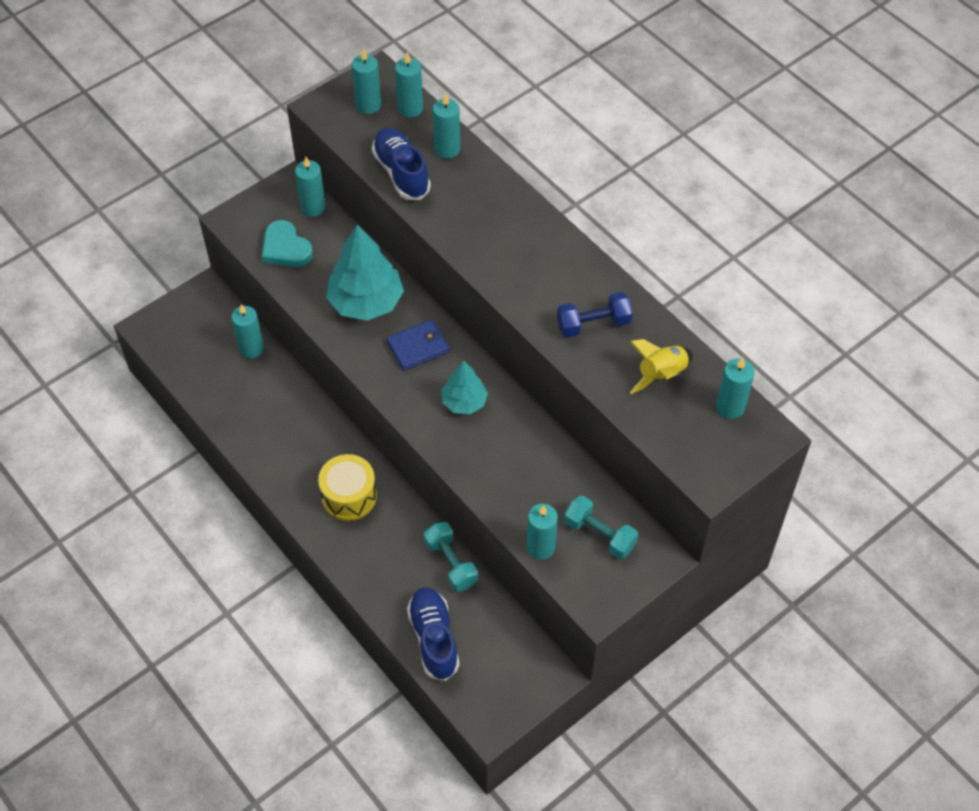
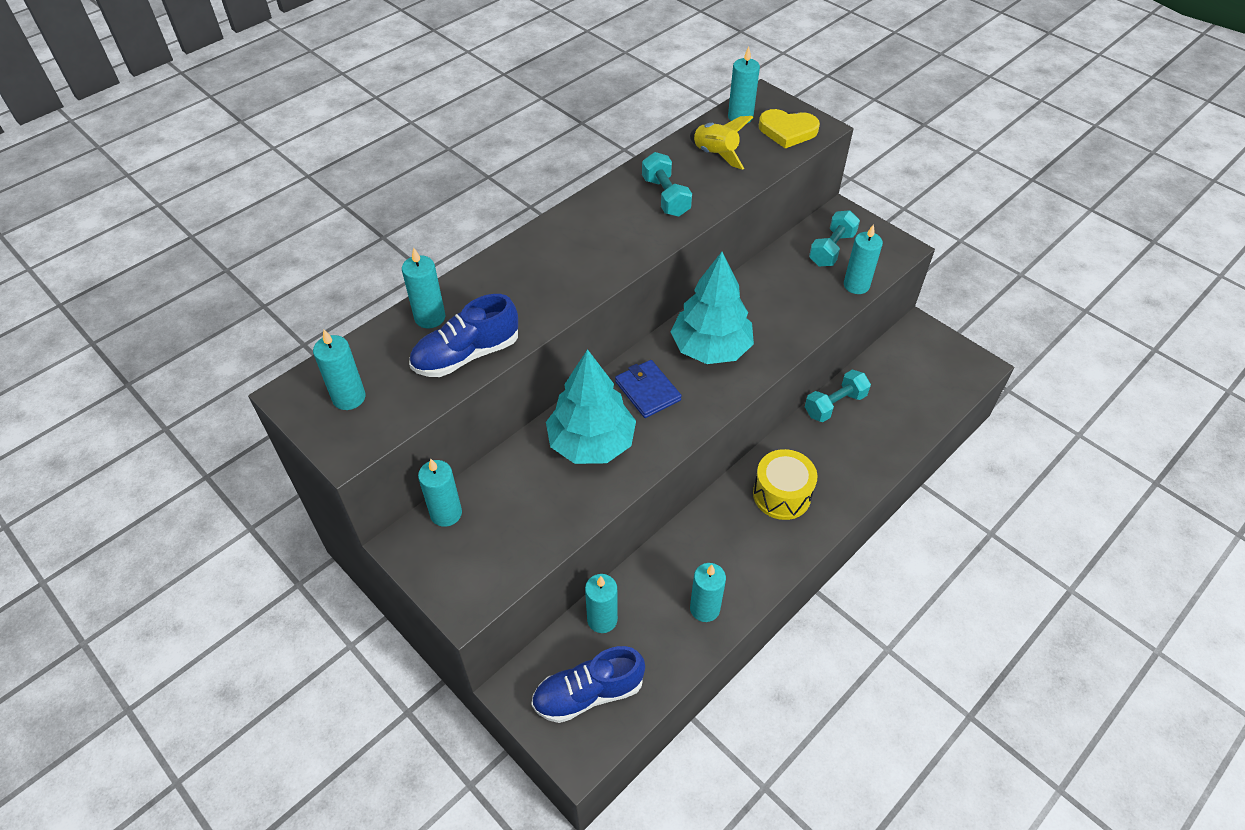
camera: 95 degrees left, 5 degrees down
(285, 248) = (513, 534): turquoise heart -> none
(410, 108) = (359, 356): turquoise candle -> turquoise candle (704, 608)
(434, 638) = (914, 411): blue shoe -> blue shoe (588, 693)
(464, 402) = (711, 348): turquoise tree -> turquoise tree, size x1.72
(593, 324) = (665, 197): blue dumbbell -> turquoise dumbbell
(703, 449) = (787, 131): none -> yellow heart

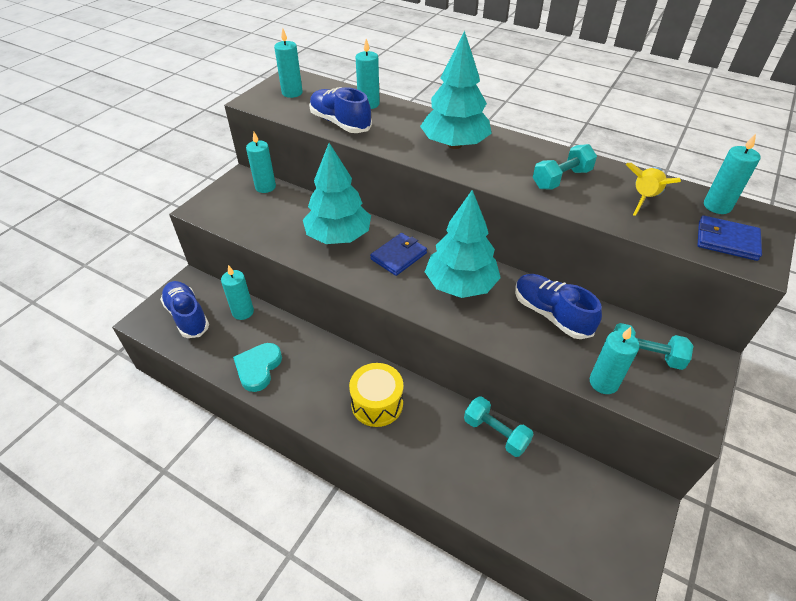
camera: 75 degrees right, 5 degrees down
(567, 259) = (454, 145): none -> turquoise tree
(704, 608) = (258, 368): turquoise candle -> turquoise heart
(769, 292) = (551, 314): none -> blue shoe
(787, 131) = (726, 240): yellow heart -> blue wallet

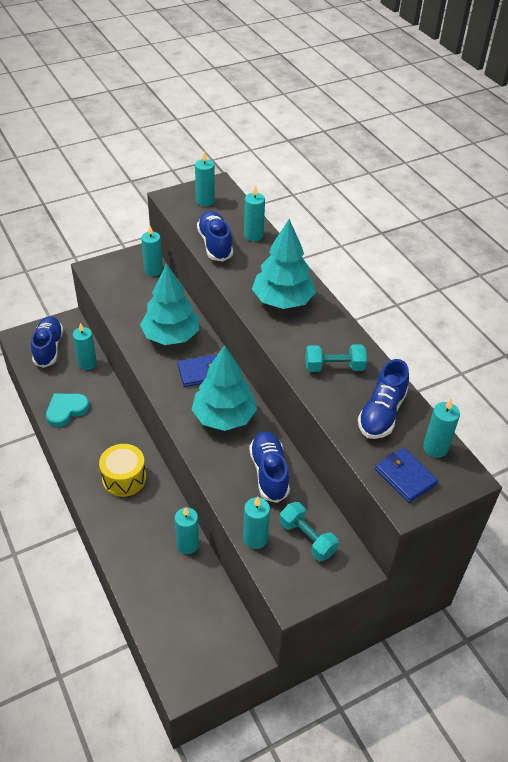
camera: 30 degrees right, 0 degrees up
(496, 433) = (187, 544): turquoise dumbbell -> turquoise candle
(644, 198) = (381, 413): yellow rocket -> blue shoe

